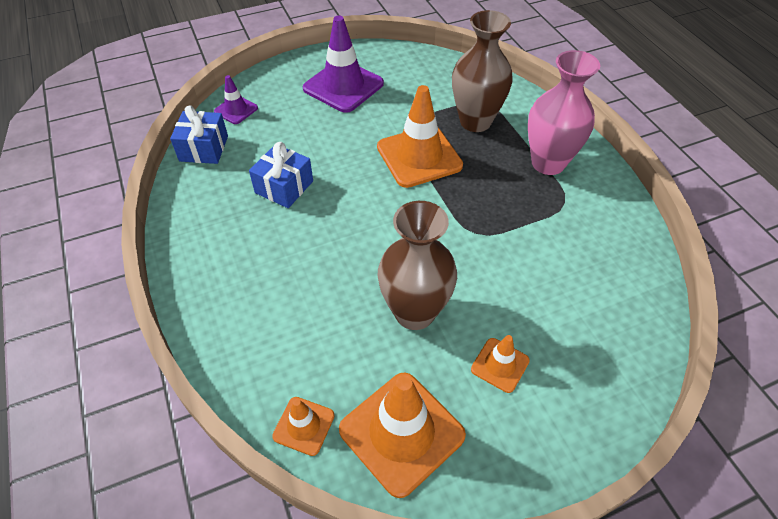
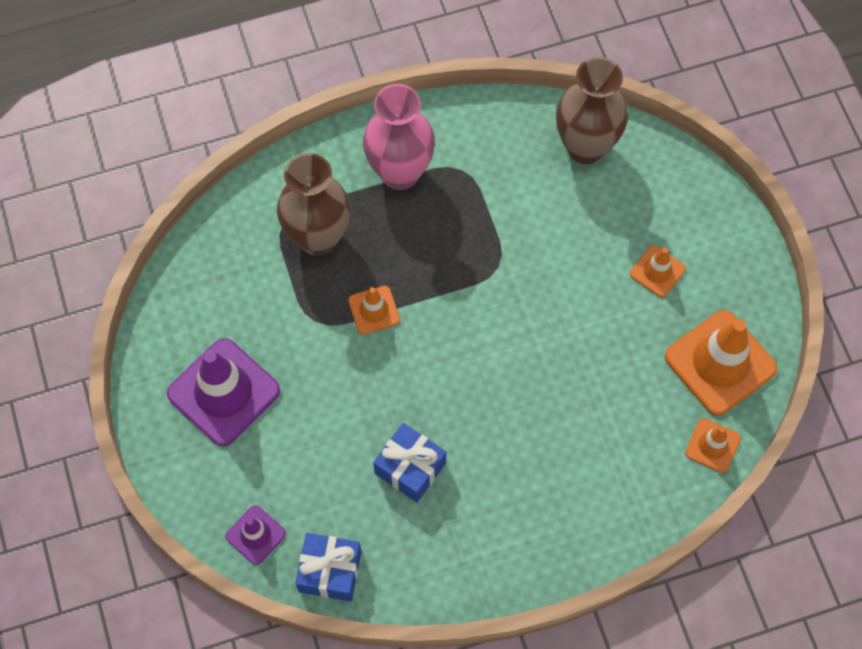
camera: 85 degrees left, 15 degrees up
(414, 312) = (596, 339): brown vase -> brown vase (585, 147)
(419, 156) = (374, 310): orange traffic cone -> orange traffic cone, size x0.52

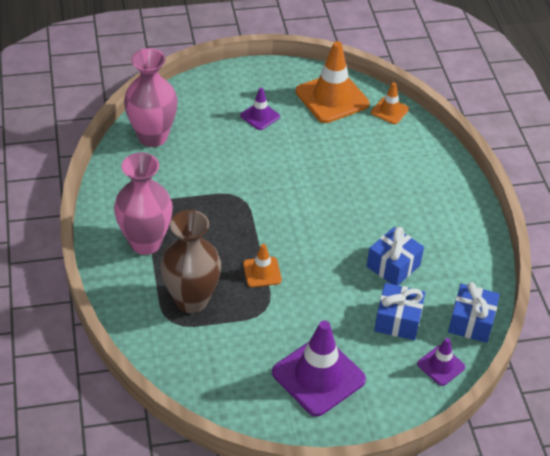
camera: 85 degrees left, 20 degrees down
(319, 479) = (398, 320): none -> blue gift
(585, 147) = (152, 137): brown vase -> pink vase
(657, 271) = (260, 116): orange traffic cone -> purple traffic cone

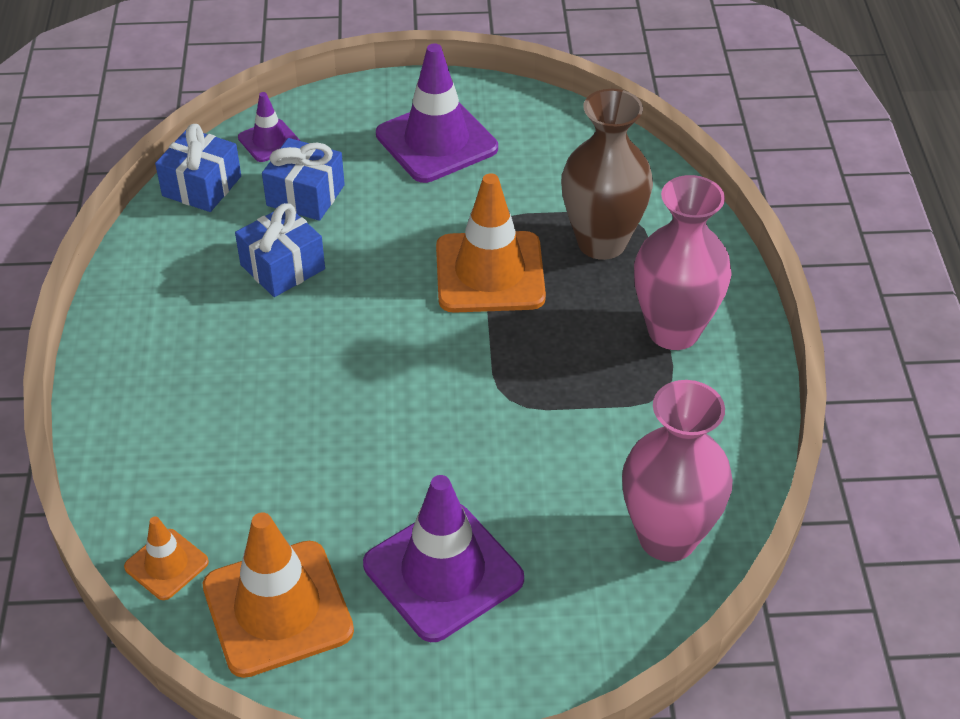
camera: 170 degrees left, 0 degrees up
(260, 116) = (443, 572): purple traffic cone -> purple traffic cone, size x1.94
(262, 272) = (490, 273): orange traffic cone -> orange traffic cone, size x1.94

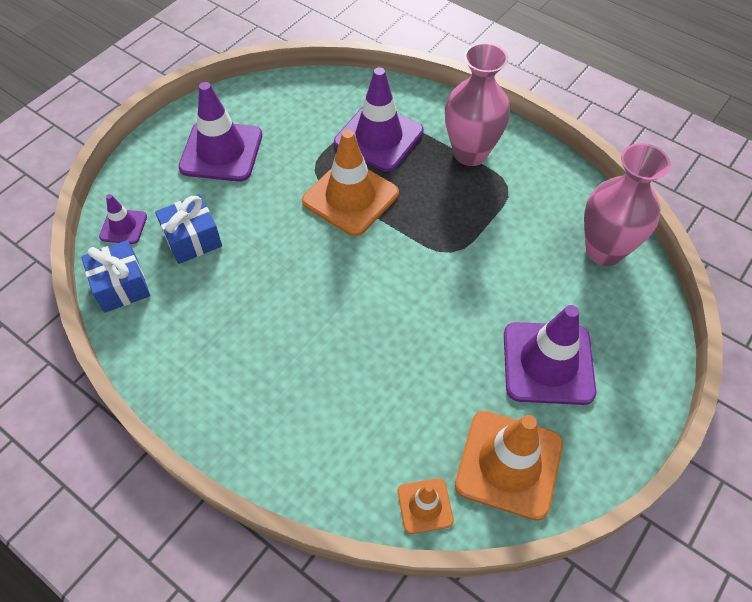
camera: 50 degrees left, 10 degrees up
(282, 267) = (240, 289): blue gift -> none
(601, 242) = (378, 137): brown vase -> purple traffic cone

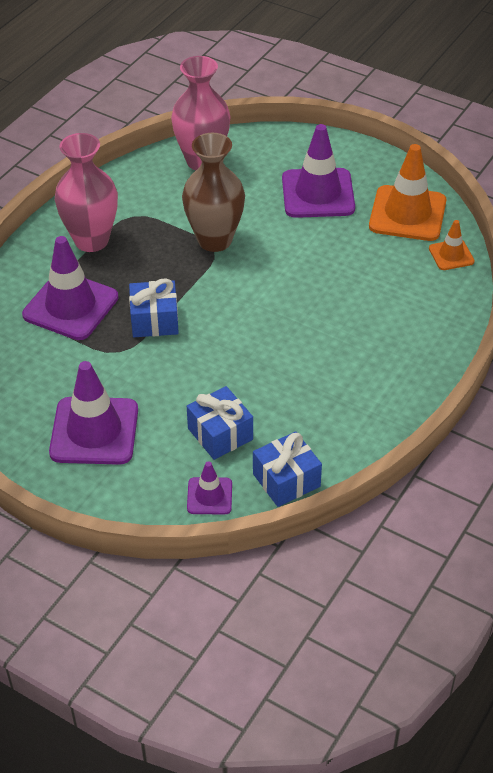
camera: 95 degrees left, 10 degrees down
(350, 197) = (154, 320): orange traffic cone -> blue gift
(466, 253) = (214, 240): none -> brown vase

